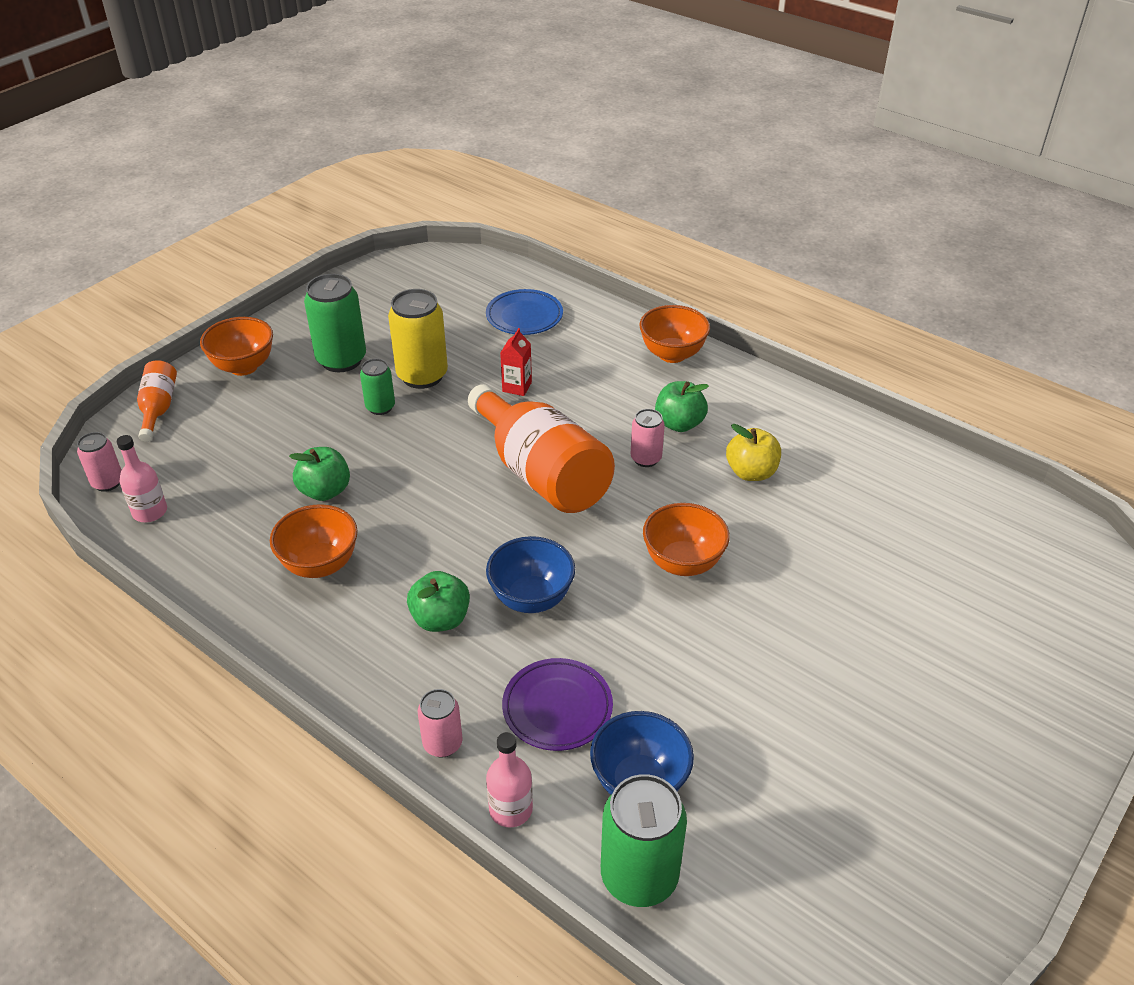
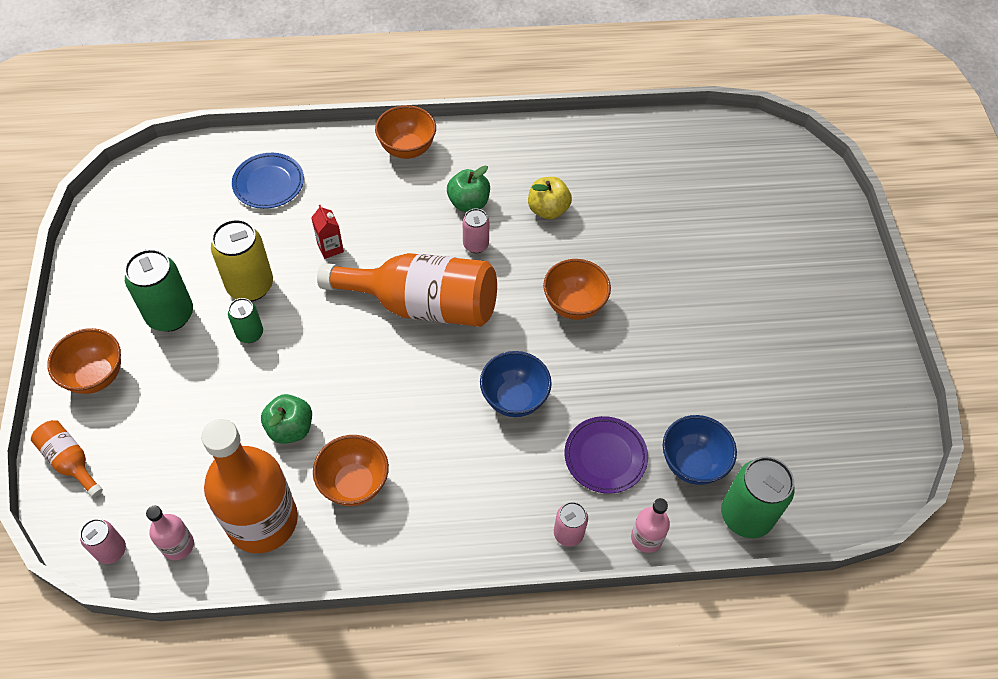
camera: 45 degrees left, 15 degrees up
(223, 539) = (262, 520): none -> orange bottle
(440, 619) = (476, 457): green apple -> none

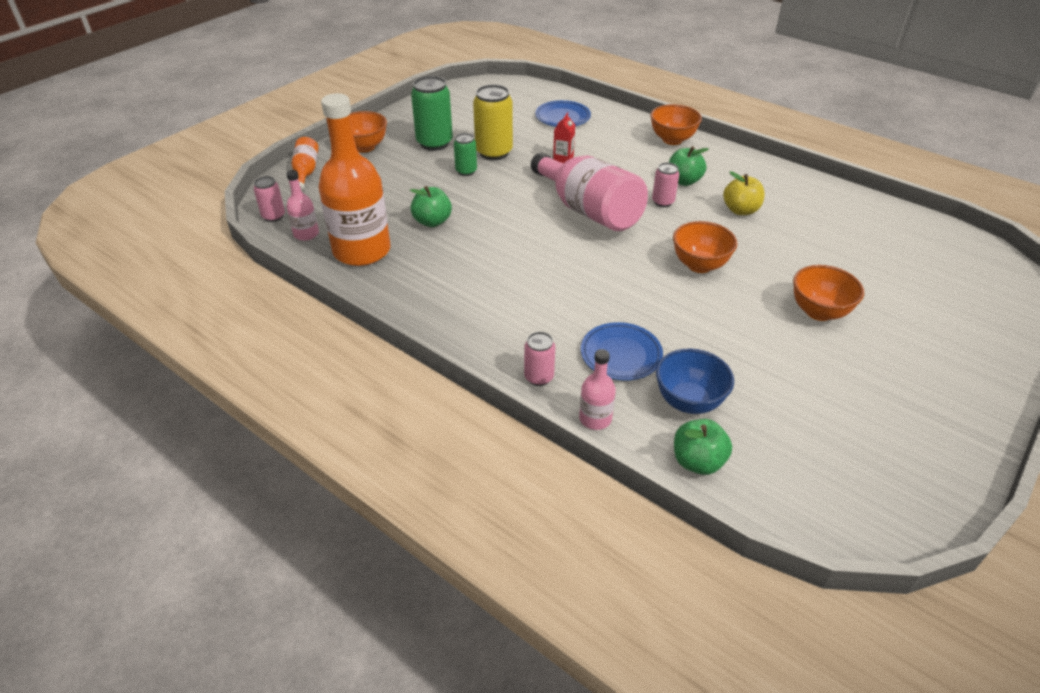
camera: 45 degrees right, 15 degrees down
(354, 484) = (434, 266): orange bowl -> orange bowl (819, 312)
(421, 305) = (587, 211): orange bottle -> pink bottle
(514, 399) = (592, 287): blue bowl -> none
(605, 457) = (621, 355): purple plate -> blue plate
(746, 516) = (697, 462): green can -> green apple

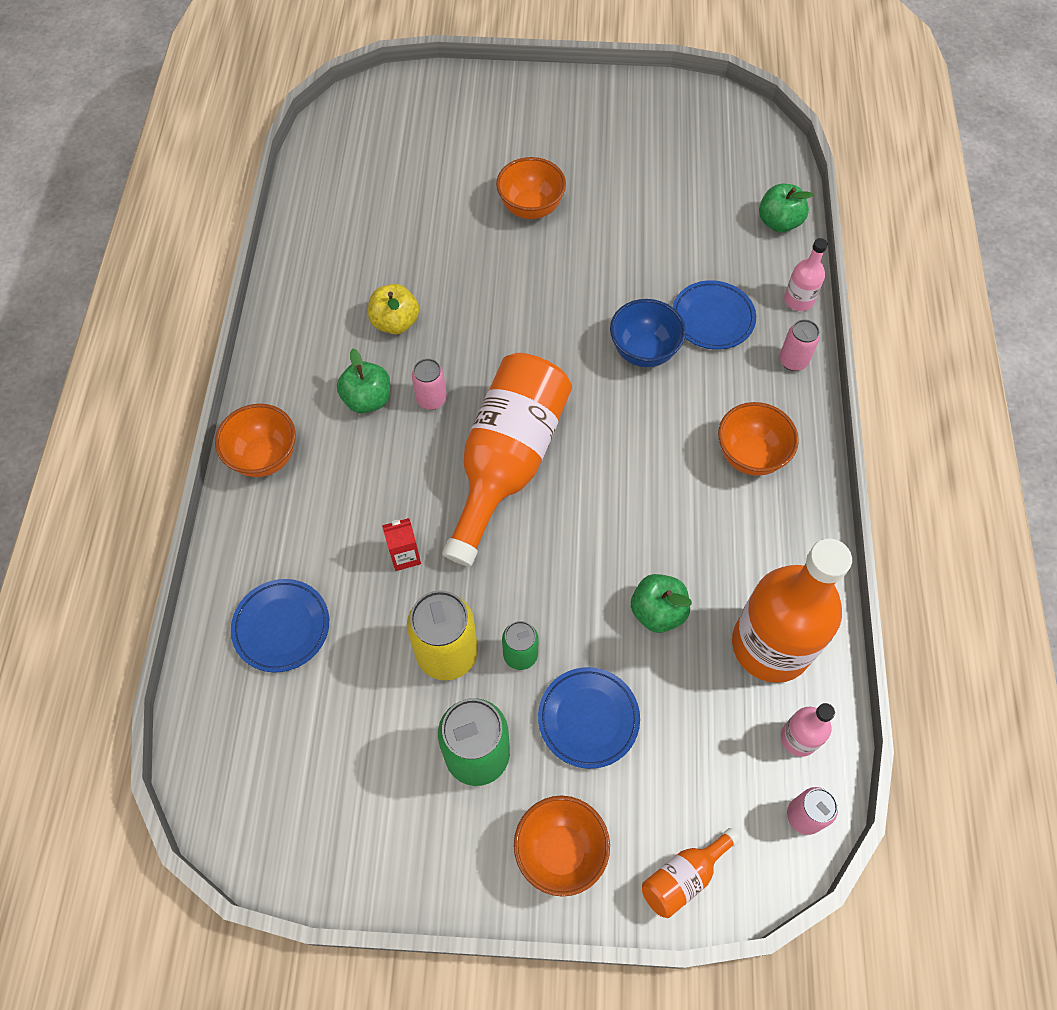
camera: 125 degrees left, 20 degrees up
(408, 177) = (588, 719): none -> blue plate
(587, 211) = (507, 463): pink bottle -> orange bottle
(688, 402) = (724, 251): blue bowl -> blue bowl (643, 351)
(699, 265) = (529, 317): orange bowl -> orange bowl (750, 456)

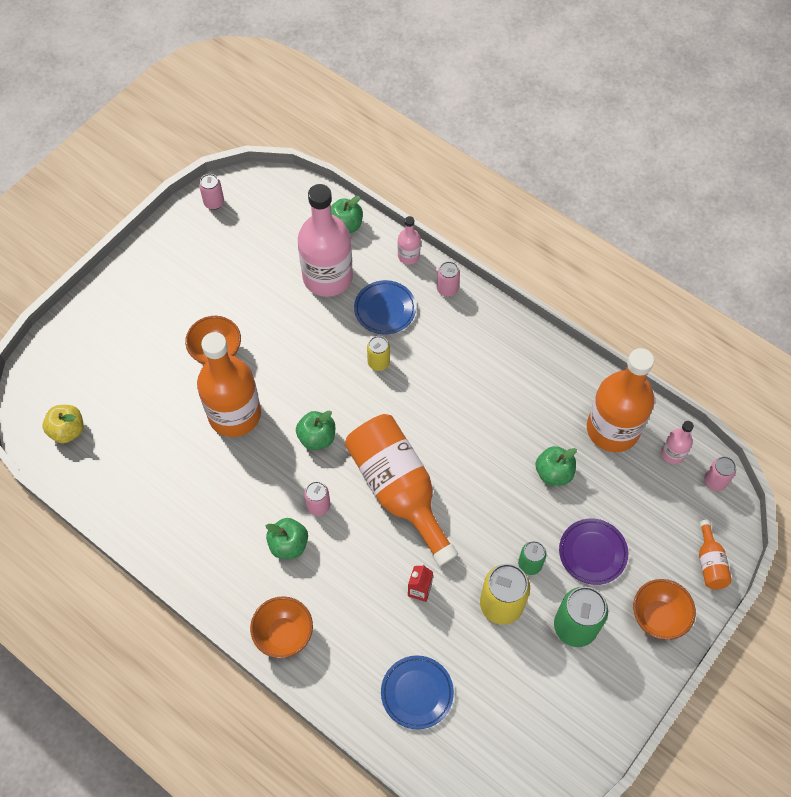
camera: 55 degrees left, 0 degrees up
(395, 322) = (241, 491): yellow apple -> yellow apple (67, 430)
(476, 264) = (234, 414): none -> orange bottle
(508, 350) = (317, 437): none -> green apple
(588, 719) = (592, 553): blue plate -> purple plate
(643, 351) = (378, 362): blue bowl -> yellow can
(695, 102) = (214, 202): none -> pink can
(702, 245) = (327, 277): none -> pink bottle
(750, 456) = (492, 356): orange bowl -> none

